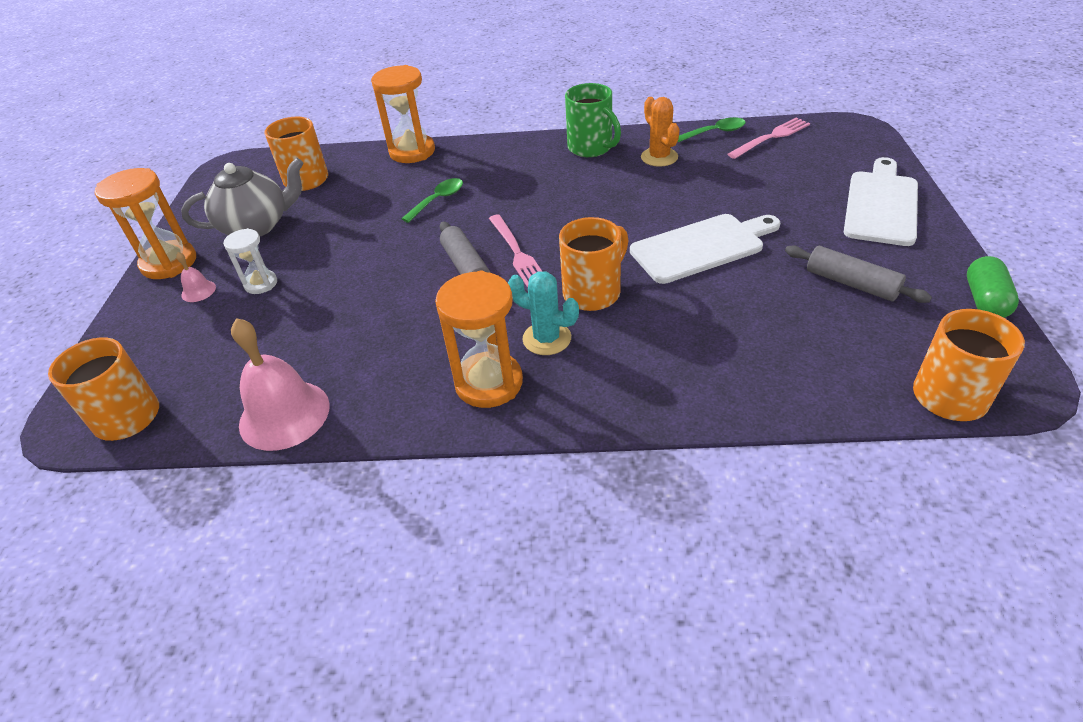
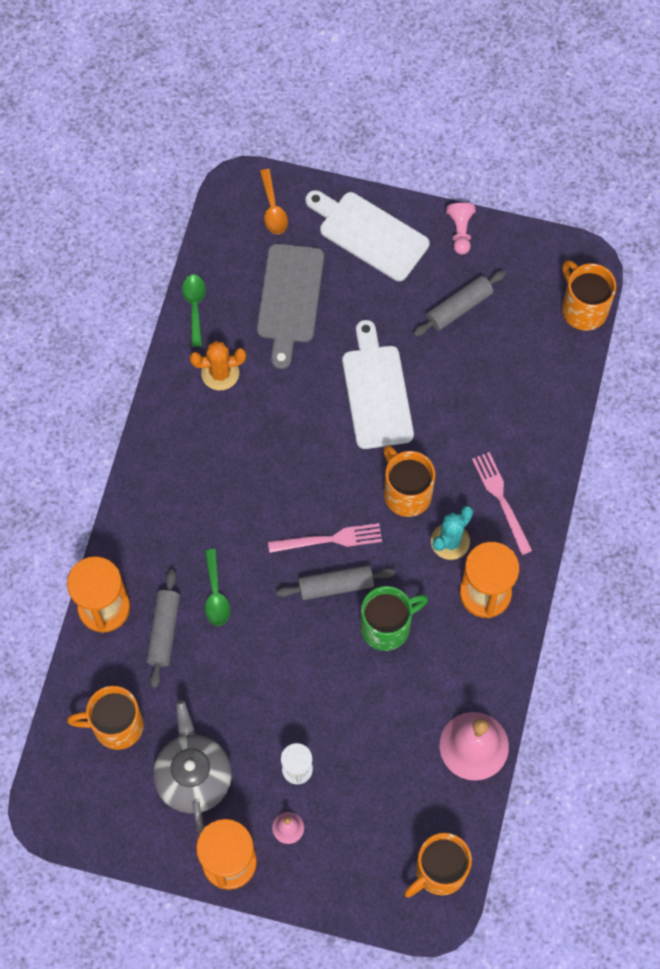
camera: 80 degrees left, 25 degrees up
(396, 183) = (164, 631): none -> grey rolling pin
(438, 200) = (215, 594): green spoon -> green spoon turned 150 degrees counterclockwise
(591, 148) = (174, 428): green mug -> green mug (387, 626)
(764, 175) = (290, 299): none -> grey cutting board
(771, 137) = (226, 263): pink fork -> pink fork (501, 499)
(851, 147) = (273, 208): none -> orange spoon
(950, 264) = (460, 231): none -> pink pawn
(985, 300) = (506, 235): green capsule -> none

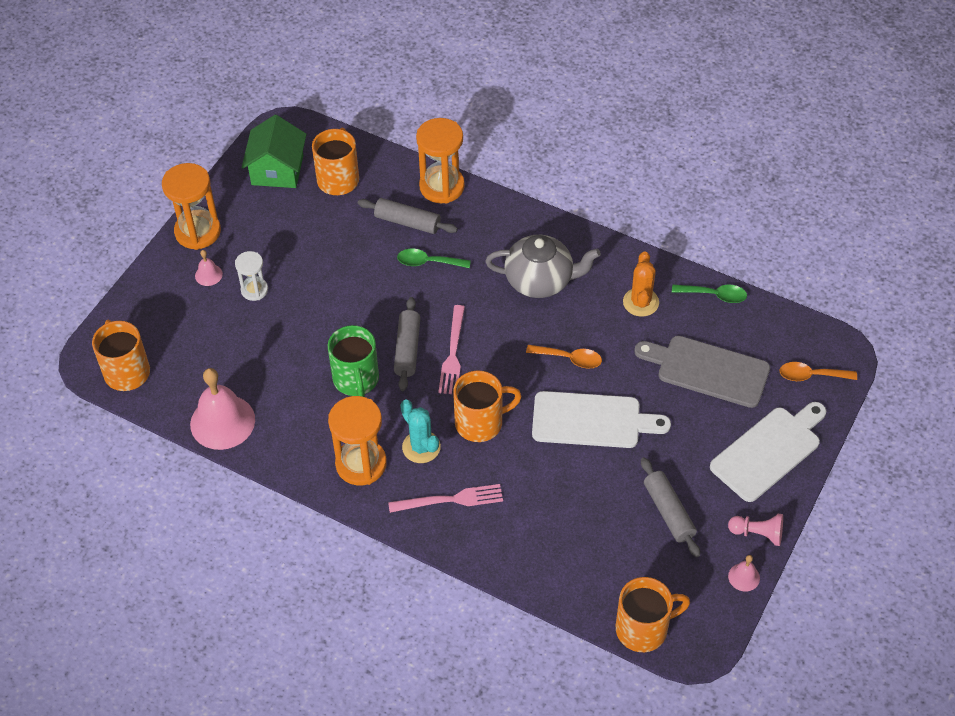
camera: 105 degrees right, 15 degrees down
(116, 800) = (277, 170): none -> green house
(193, 776) = (276, 221): grey teapot -> grey teapot (540, 281)
(308, 427) = (569, 359): none -> orange spoon
(507, 237) = (744, 577): none -> pink bell

